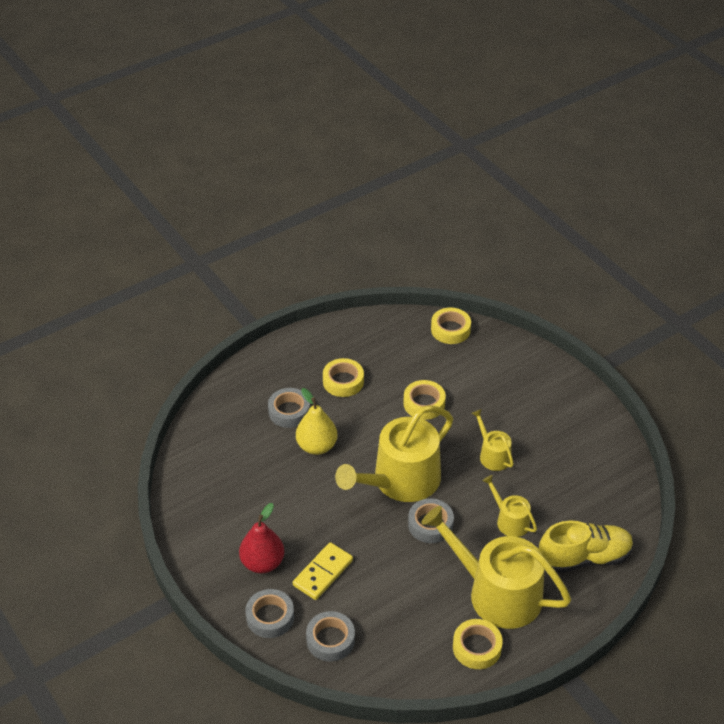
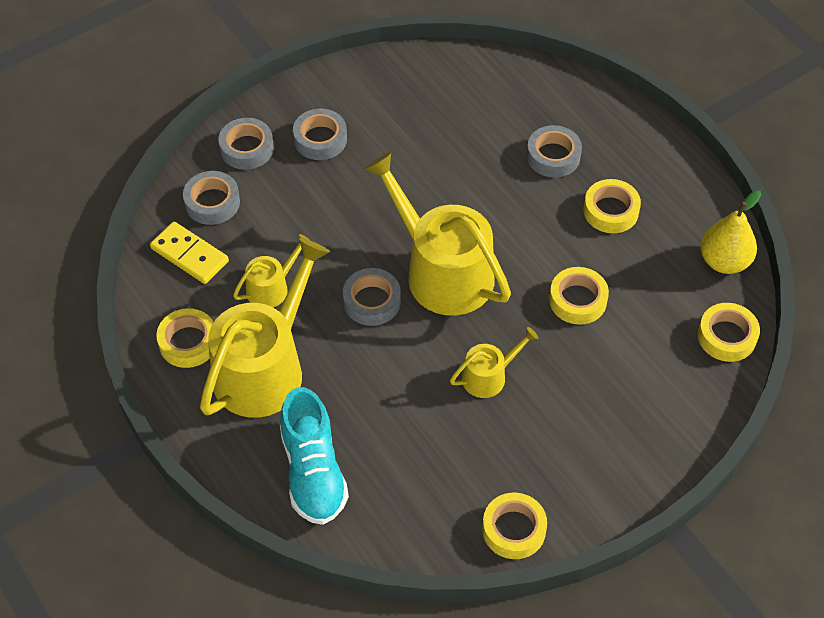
camera: 90 degrees right, 10 degrees up
(262, 563) = (320, 139): red pear -> grey tape
(317, 446) = (496, 185): yellow pear -> yellow pear (724, 261)
(323, 573) = (304, 194): yellow domino -> yellow domino (190, 255)
(510, 520) = (377, 389): yellow watering can -> yellow watering can (271, 287)
(584, 558) = (313, 472): yellow shoe -> turquoise shoe
(612, 445) = (514, 529): none -> yellow tape

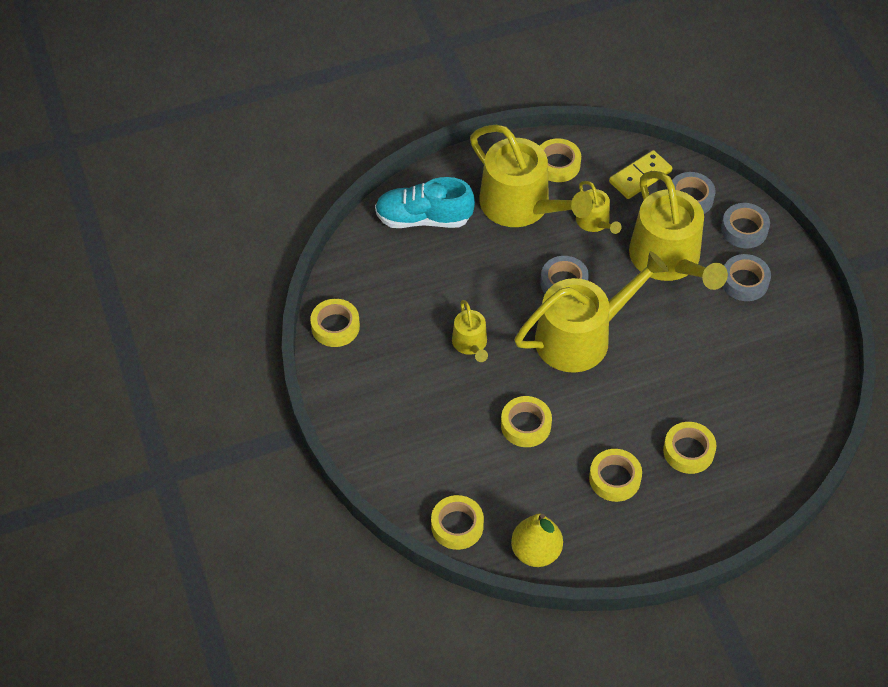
camera: 105 degrees right, 0 degrees up
(309, 208) = (669, 260): none -> yellow watering can
(553, 156) = (688, 451): grey tape -> yellow tape

